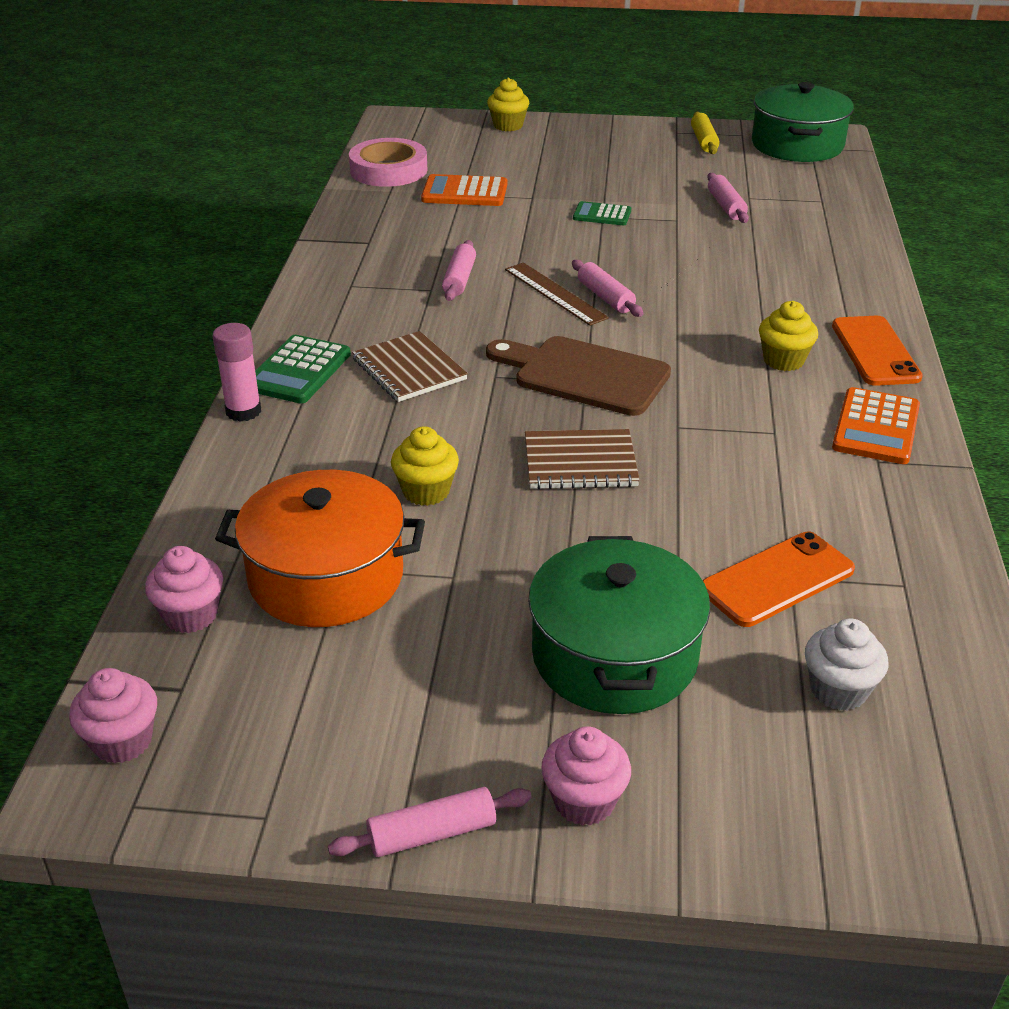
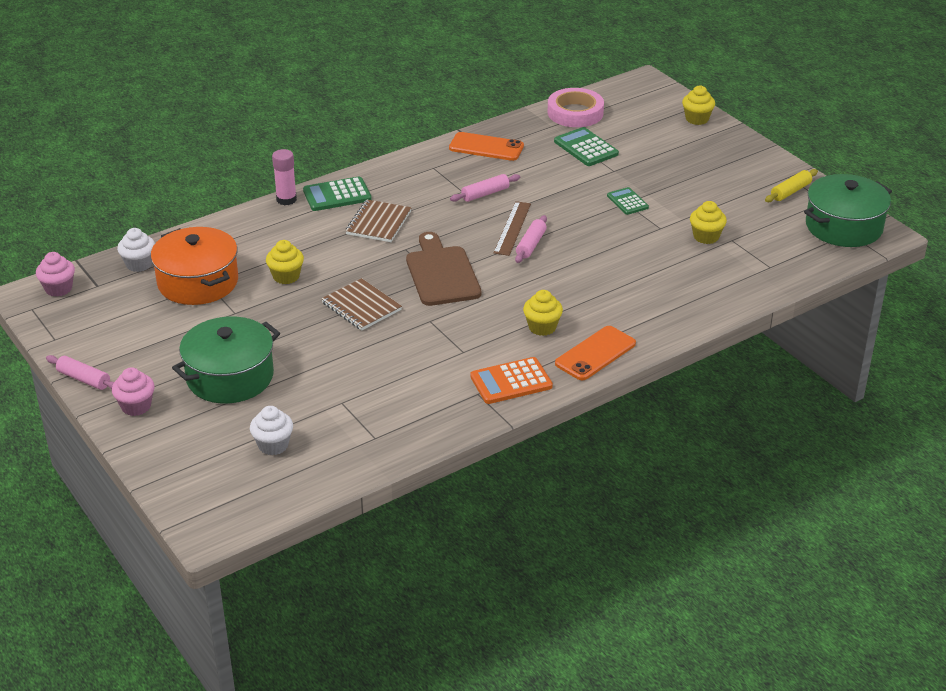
camera: 50 degrees right, 0 degrees up
(191, 615) = (139, 264): pink cupcake -> white cupcake
(464, 192) = (586, 148): orange calculator -> green calculator
(726, 206) = (706, 237): pink rolling pin -> yellow cupcake
(777, 580) = (335, 399): orange phone -> orange phone (486, 147)

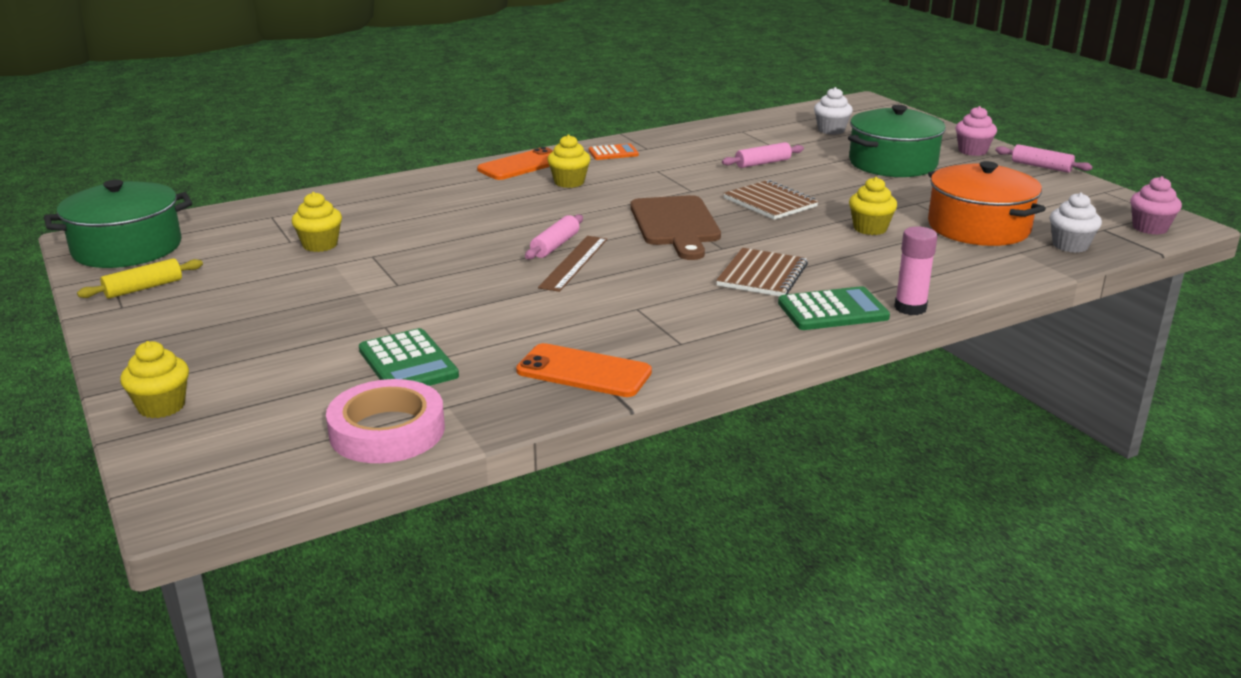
camera: 175 degrees left, 10 degrees down
(485, 194) = (602, 303): pink rolling pin -> pink rolling pin (762, 163)
(511, 382) = (613, 153): orange calculator -> orange calculator, size x0.64
(627, 202) = (394, 285): green calculator -> none

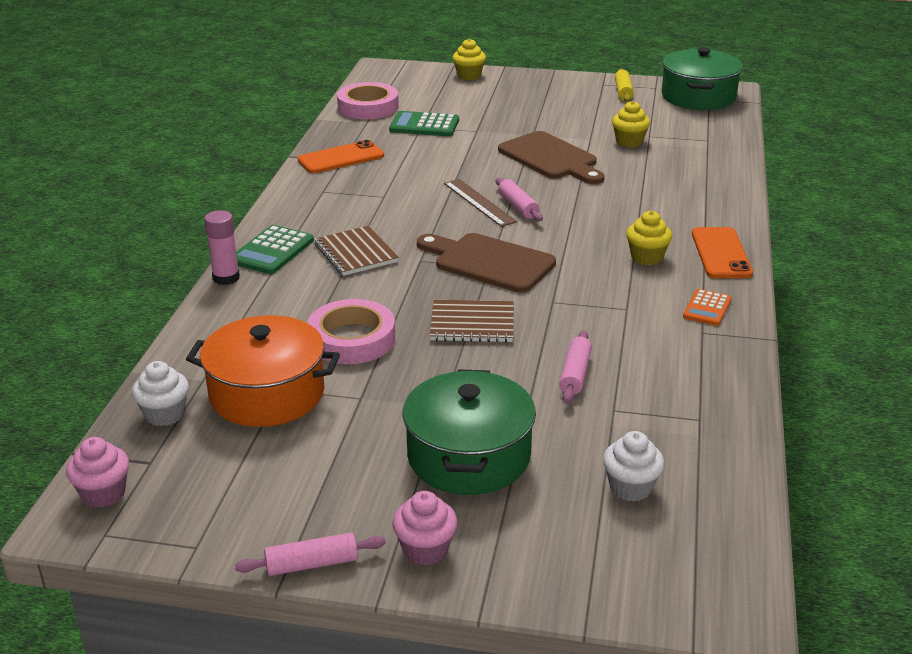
camera: 130 degrees right, 5 degrees up
(416, 265) = (550, 158): none -> brown cutting board
(870, 228) = (352, 339): yellow cupcake -> pink tape

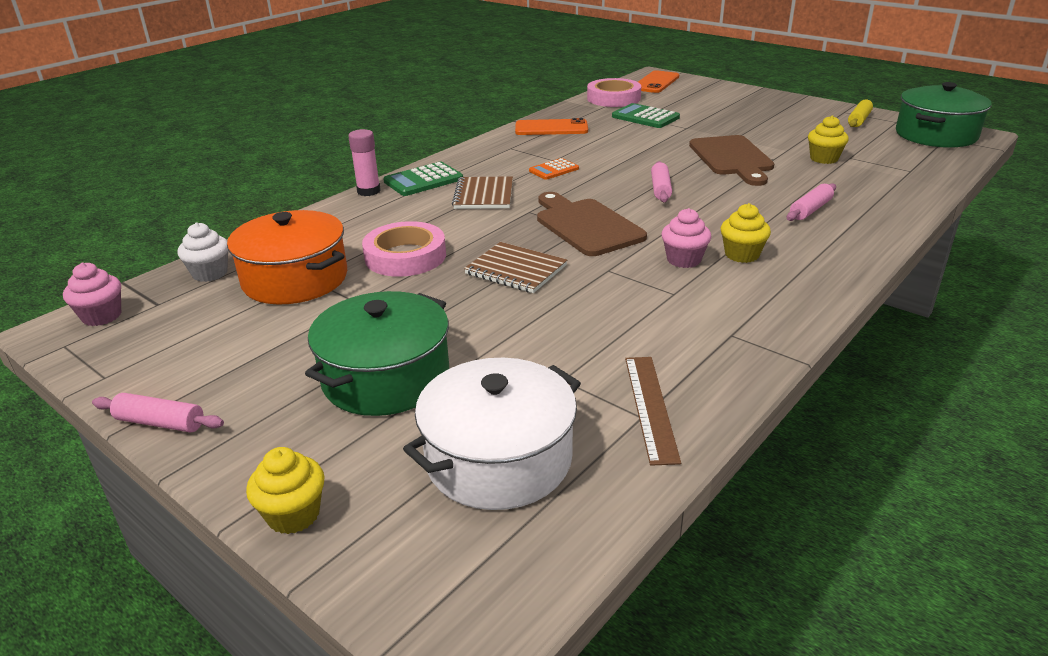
camera: 30 degrees right, 0 degrees up
(425, 549) = (256, 446): pink cupcake -> pink cupcake (683, 260)
(469, 76) = (723, 89): yellow cupcake -> yellow cupcake (293, 514)
(479, 202) = (629, 179): brown ruler -> brown ruler (651, 407)
(575, 374) = (561, 336): pink rolling pin -> pink rolling pin (810, 210)
(630, 487) = (499, 459): white cupcake -> white pot
(707, 308) = (759, 314): orange calculator -> orange calculator (554, 170)
(721, 253) = (826, 269): orange phone -> orange phone (655, 82)

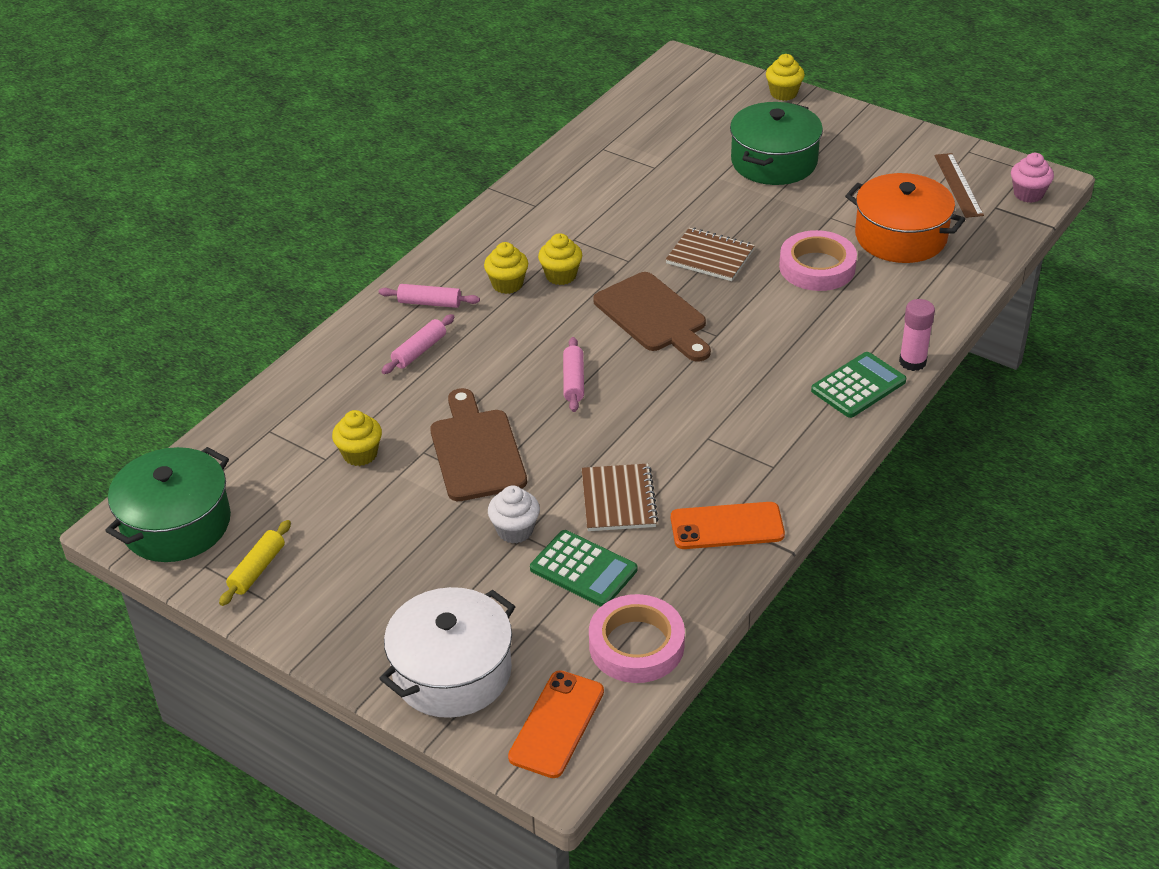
camera: 175 degrees right, 10 degrees up
(160, 423) = (899, 128): pink rolling pin -> pink rolling pin (429, 303)
(210, 273) = (982, 239): white cupcake -> white cupcake (515, 530)
(484, 195) = (774, 360): brown notebook -> brown notebook (618, 500)
(499, 459) = (684, 122): white pot -> white pot (452, 672)
(554, 170) = (703, 415): orange calculator -> none
(651, 407) = (597, 154): brown ruler -> brown ruler (958, 185)
(683, 260) = (561, 275): pink cupcake -> yellow cupcake

